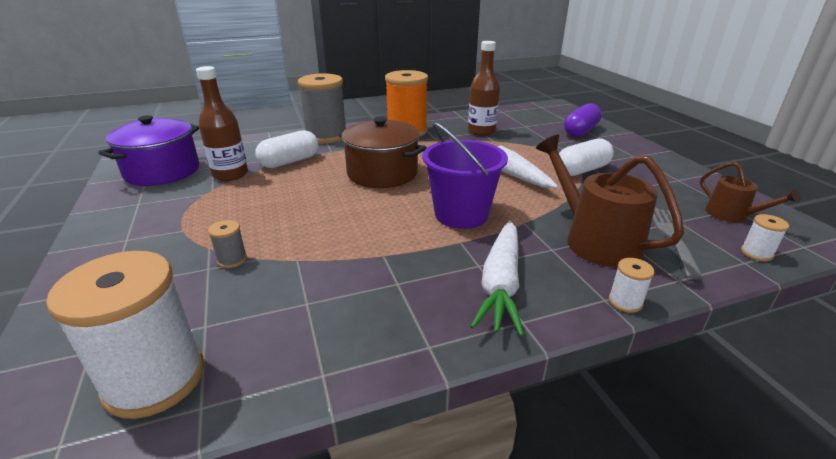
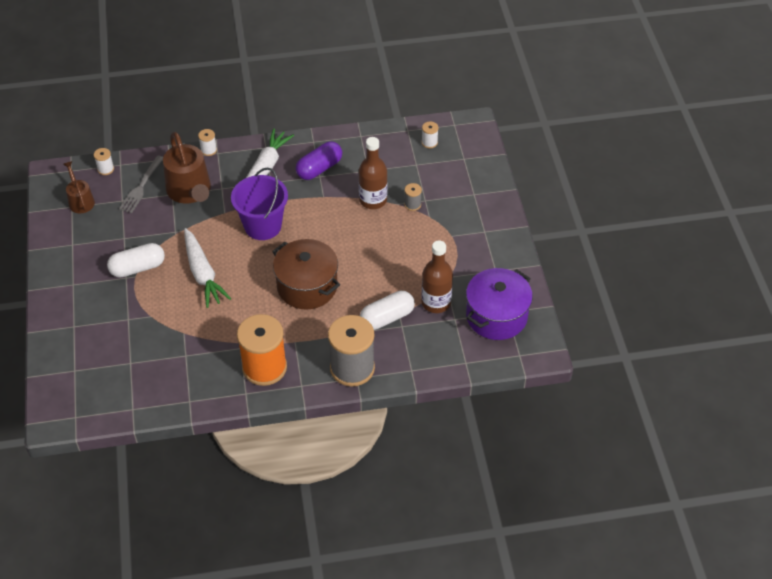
camera: 170 degrees left, 20 degrees up
(155, 379) = (429, 142): white spool -> white spool, size x0.42
(481, 131) = (185, 355): brown bottle -> brown bottle (373, 200)
(580, 131) = (81, 340): purple capsule -> purple capsule (319, 168)

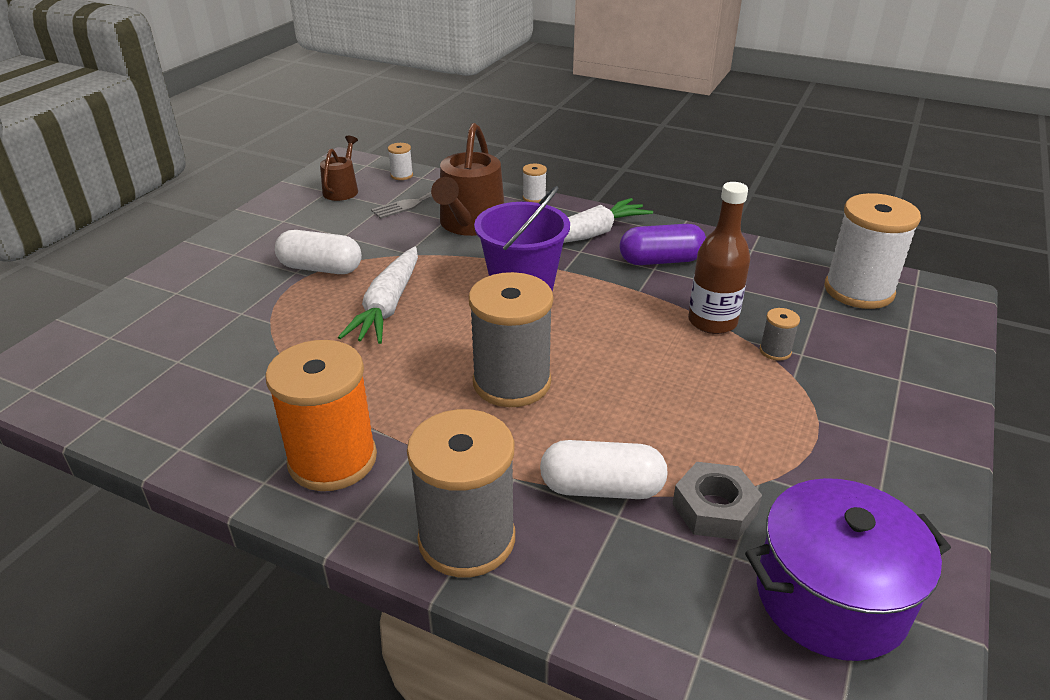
camera: 35 degrees right, 15 degrees down
(307, 286) = (511, 382): brown pot -> grey spool
(429, 142) = (858, 290): white spool -> white spool, size x2.38
(436, 302) = (714, 509): brown bottle -> grey nut

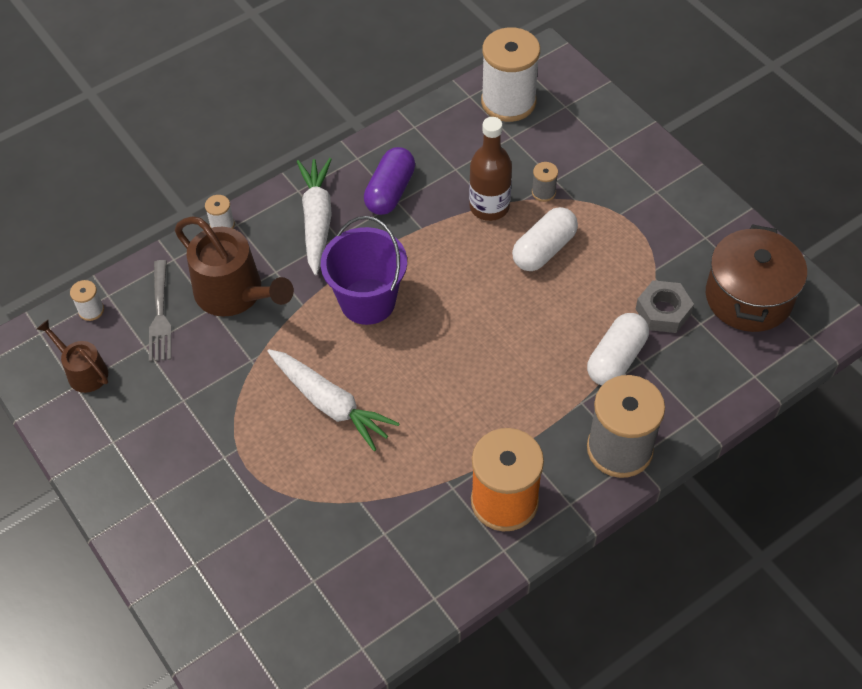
camera: 60 degrees left, 20 degrees up
(321, 268) = (232, 435): white capsule -> white capsule (544, 250)
(511, 382) = (484, 361): grey spool -> none
(830, 597) = (748, 297): purple pot -> brown pot

